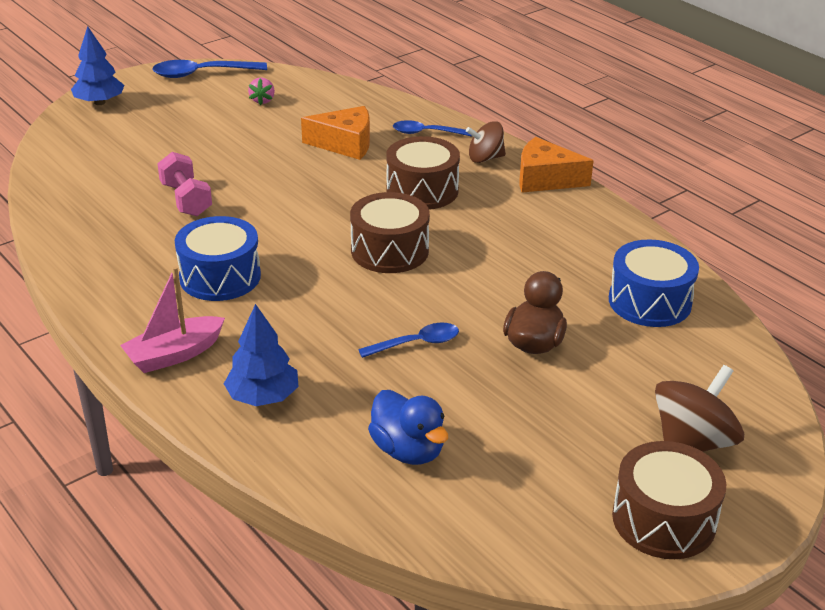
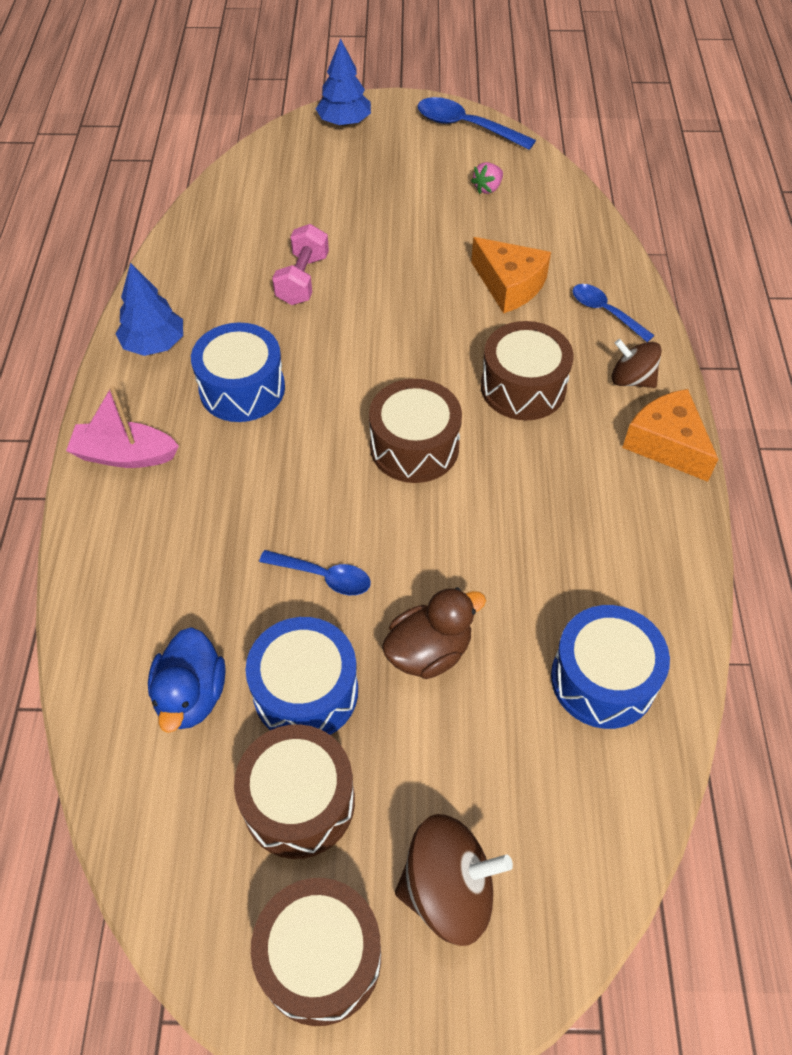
camera: 40 degrees right, 20 degrees up
(263, 397) = (142, 549): blue tree -> blue tree (154, 344)
(483, 404) = (306, 691): none -> blue drum
(551, 458) = (299, 801): none -> brown drum

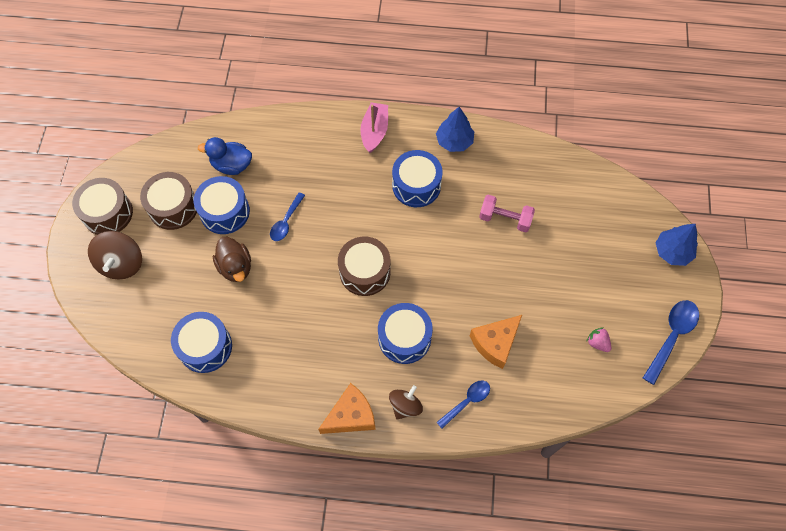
camera: 95 degrees right, 10 degrees up
(523, 387) = (404, 338): brown drum -> blue drum

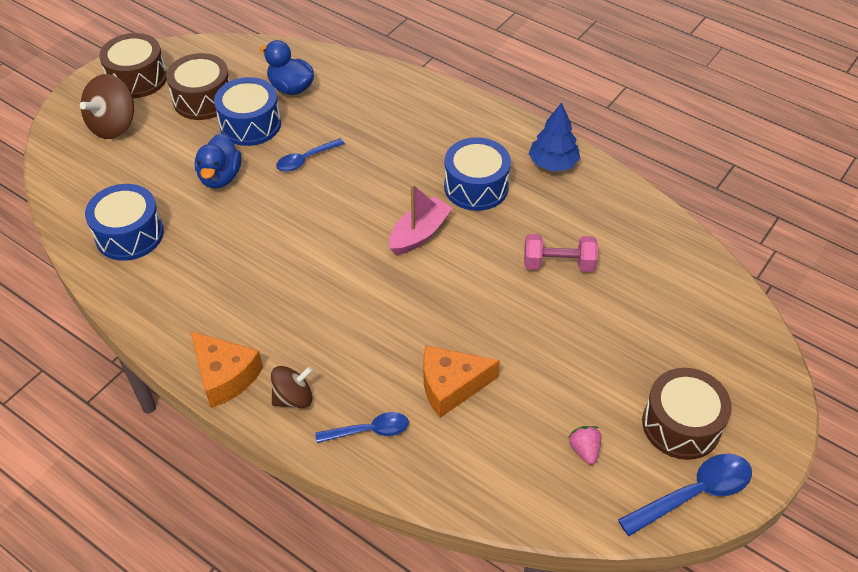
camera: 30 degrees right, 15 degrees down
(235, 267) = (220, 177): brown duck -> blue duck
(351, 416) = (225, 376): orange cheese -> orange cheese turned 45 degrees clockwise
(365, 272) = (353, 243): brown drum -> brown drum (681, 425)
(374, 131) = (467, 118): pink boat -> pink boat (419, 234)
(404, 338) = (347, 328): blue drum -> none
(505, 219) = (558, 264): pink dumbbell -> pink dumbbell turned 45 degrees counterclockwise
(672, 252) = (760, 396): blue tree -> none

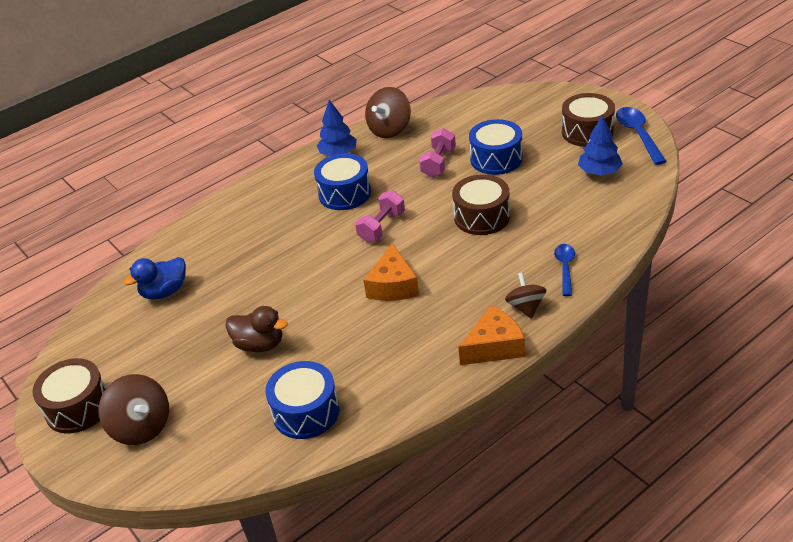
camera: 70 degrees left, 10 degrees down
(203, 99) = (143, 355): brown drum -> brown drum (482, 217)
(220, 177) = (260, 344): blue duck -> brown duck
(250, 124) = (199, 321): blue drum -> blue drum (496, 159)
(306, 160) = (266, 287): blue spoon -> none
(419, 234) = (382, 227): pink boat -> pink dumbbell
(451, 386) = (534, 224): orange cheese -> orange cheese (393, 286)
(584, 450) = (599, 172): pink strawberry -> blue tree
(618, 201) = (390, 129): none -> brown spinning top

